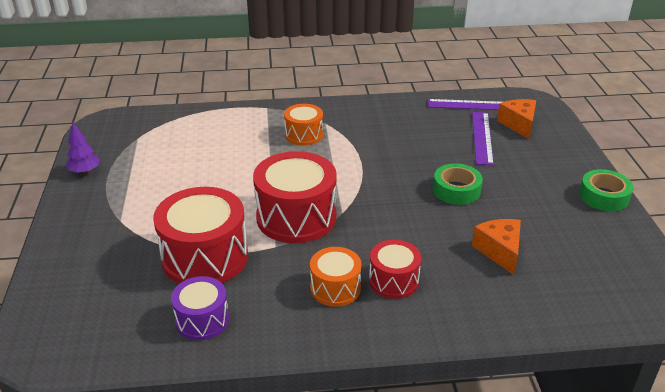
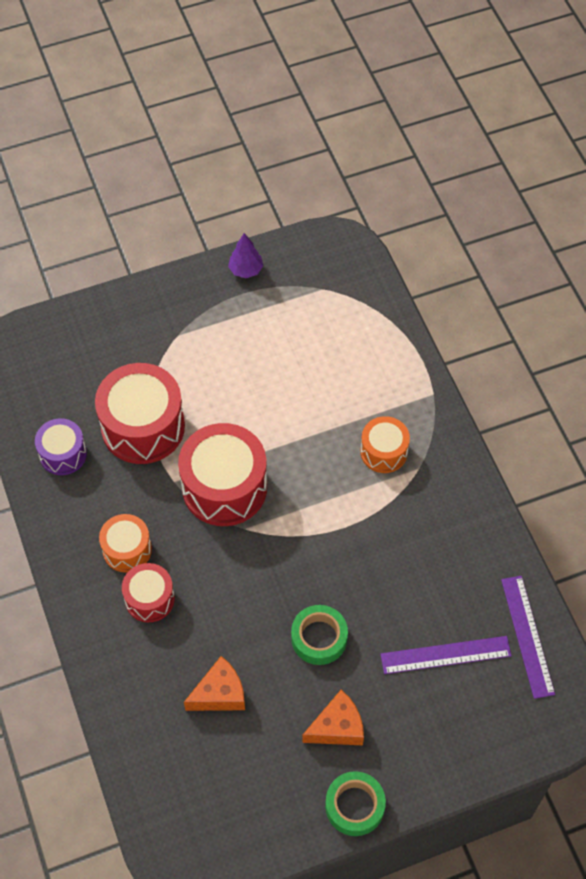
camera: 75 degrees right, 25 degrees up
(518, 124) = (494, 698): orange cheese -> orange cheese (337, 727)

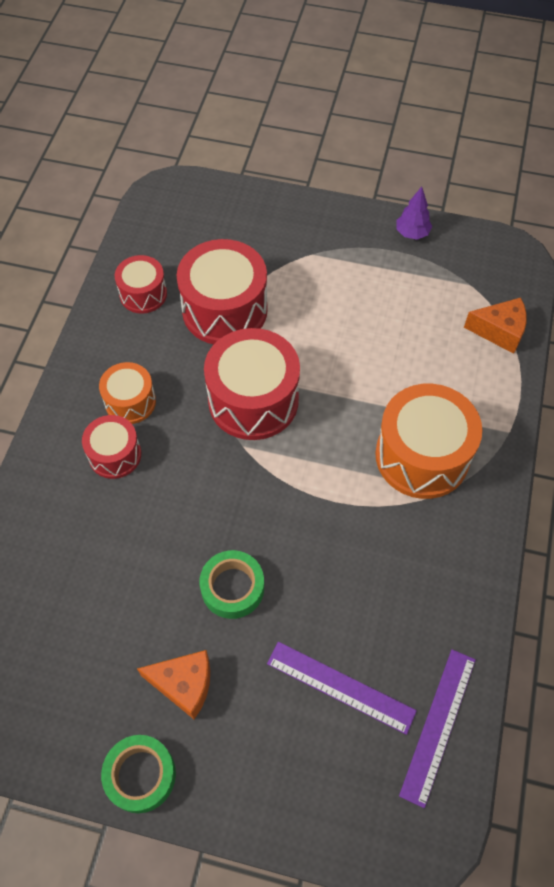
camera: 35 degrees right, 0 degrees up
(63, 454) = (143, 294): purple drum -> red drum
(220, 694) = (105, 578): orange cheese -> orange cheese (499, 331)
(384, 452) = (422, 456): orange drum -> orange drum, size x1.78

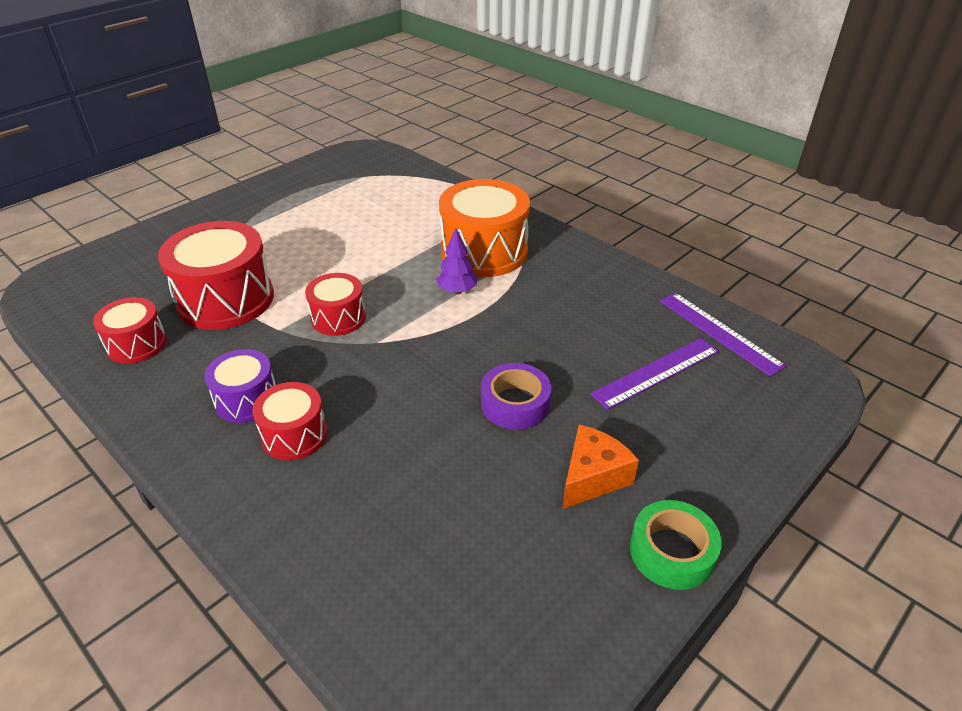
camera: 60 degrees left, 20 degrees down
(130, 402) = (246, 400): orange drum -> purple drum
(232, 587) = (515, 403): green tape -> purple tape
(253, 400) = (338, 318): red drum -> red drum, size x0.56
(412, 233) = (286, 181): purple tree -> purple tree (457, 291)
(499, 331) = (416, 180): orange cheese -> none

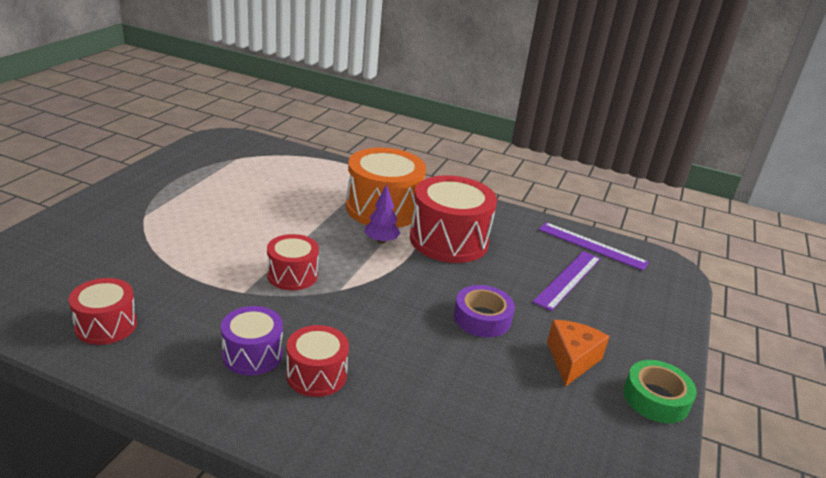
camera: 25 degrees left, 10 degrees down
(225, 299) = (173, 274): red drum -> red drum (449, 240)

